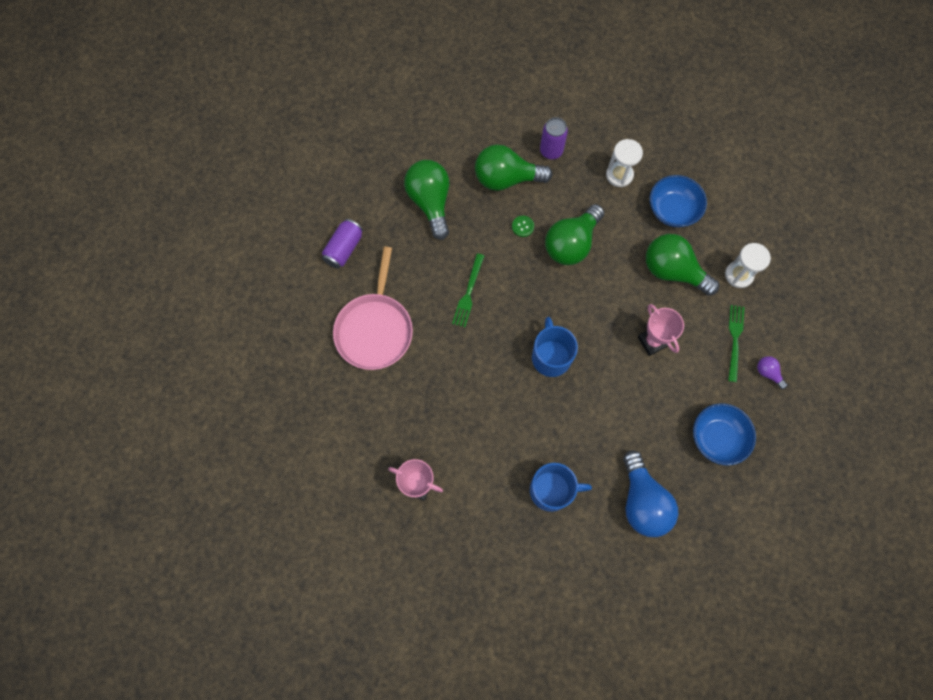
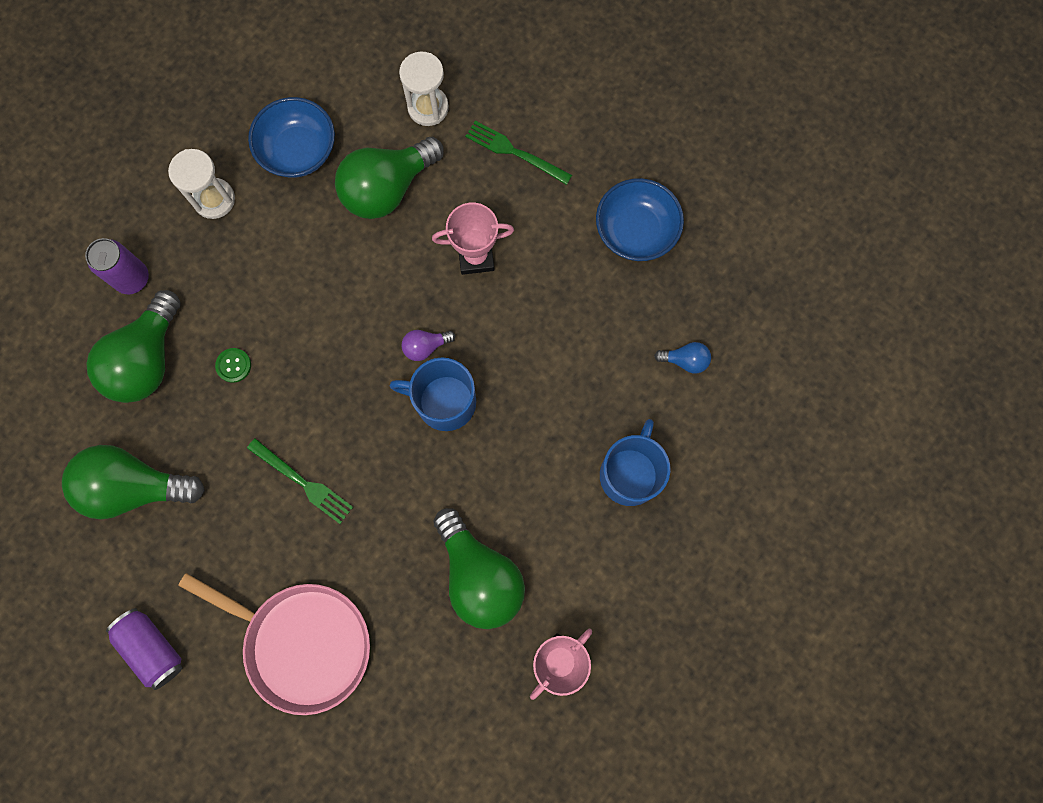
camera: 70 degrees left, 5 degrees up
(571, 244) = (289, 307): green light bulb -> green light bulb (479, 575)
(642, 501) = (685, 360): blue light bulb -> blue light bulb, size x0.44
(768, 373) = (574, 131): purple light bulb -> purple light bulb (425, 347)

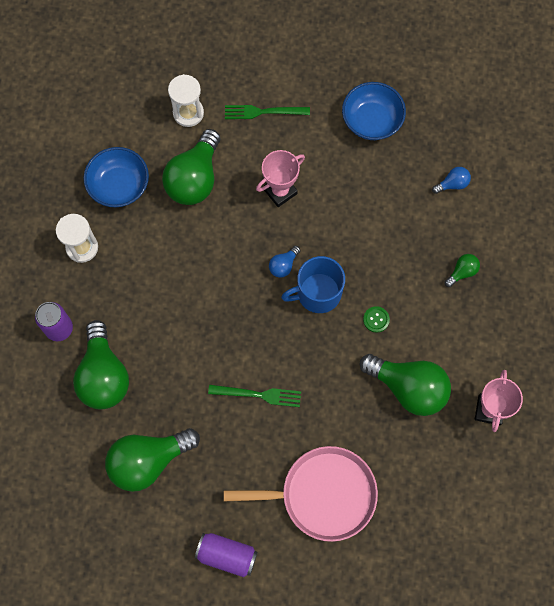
camera: 30 degrees left, 5 degrees down
(233, 365) = (164, 346): green button -> green button (376, 319)
(425, 347) = (283, 265): purple light bulb -> blue light bulb
(630, 473) = (462, 272): blue mug -> green light bulb

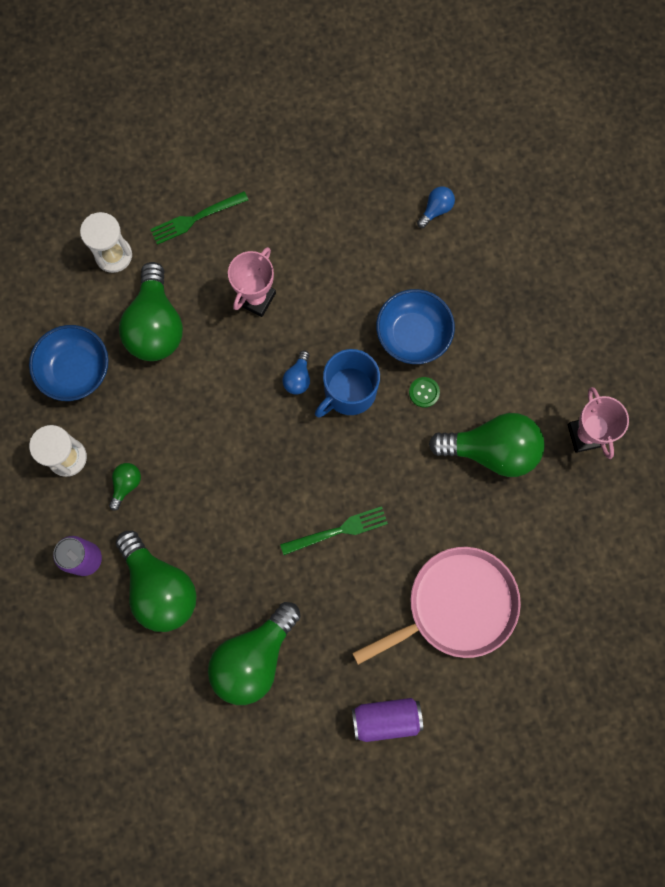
camera: 25 degrees left, 5 degrees up
(371, 121) = (318, 177): blue bowl -> blue bowl (413, 335)
(462, 272) = (490, 300): green light bulb -> green light bulb (126, 485)

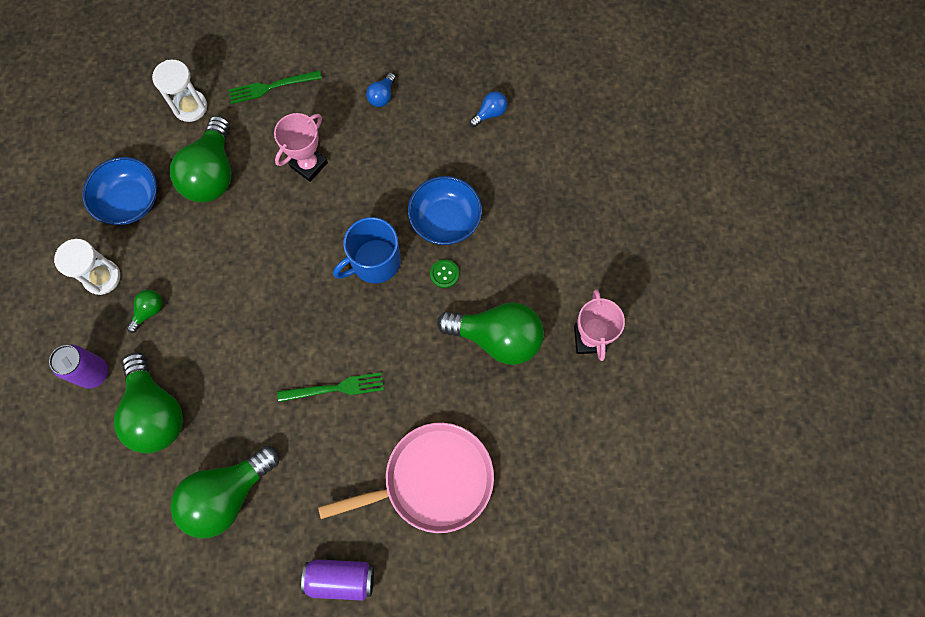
camera: 10 degrees right, 5 degrees down
(298, 378) = (330, 241): blue light bulb -> blue light bulb (382, 96)

